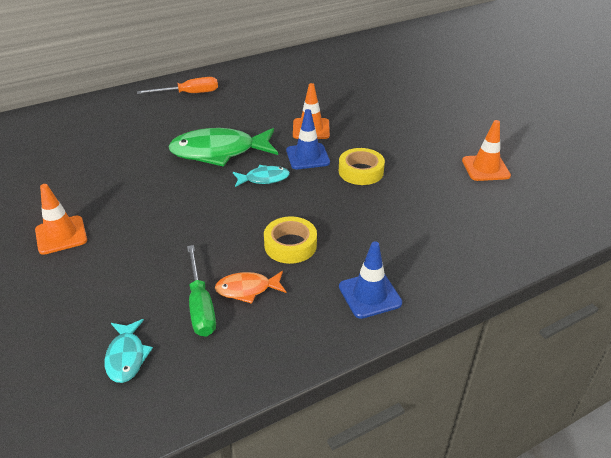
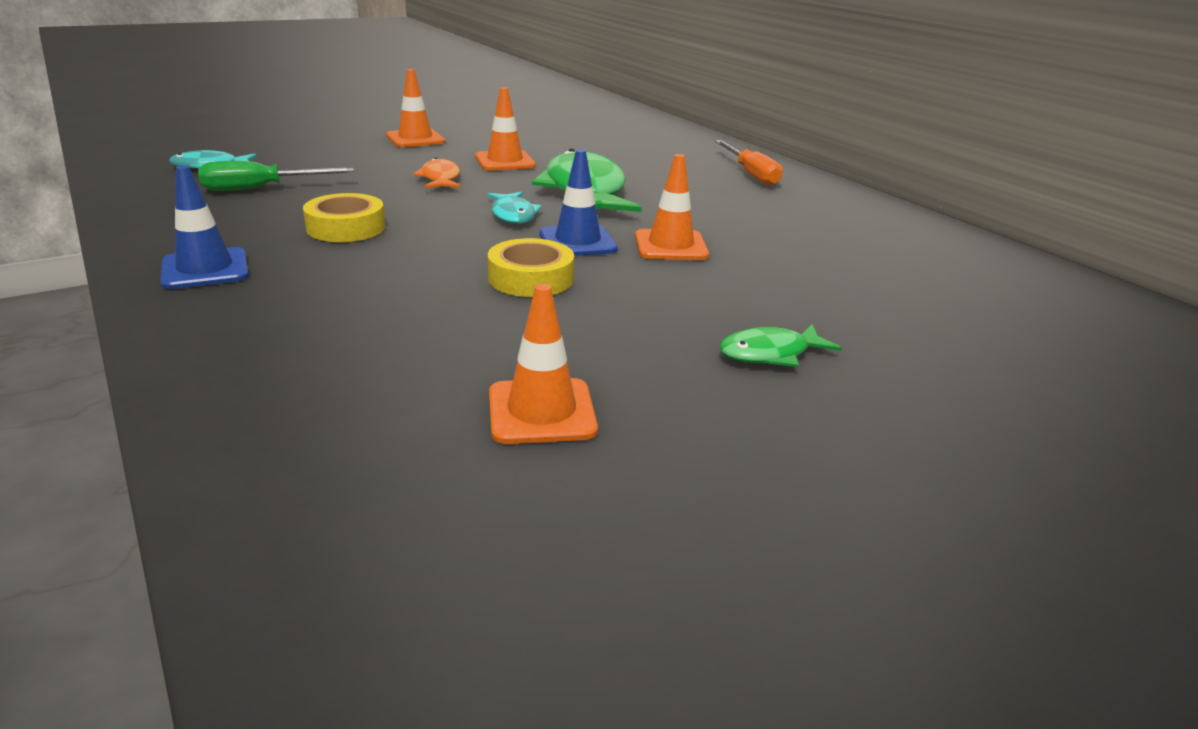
camera: 85 degrees right, 10 degrees down
(143, 185) = (505, 161): none -> orange traffic cone
(247, 289) = (272, 207): orange fish -> orange fish (440, 179)
(423, 116) = (770, 354): none -> green fish

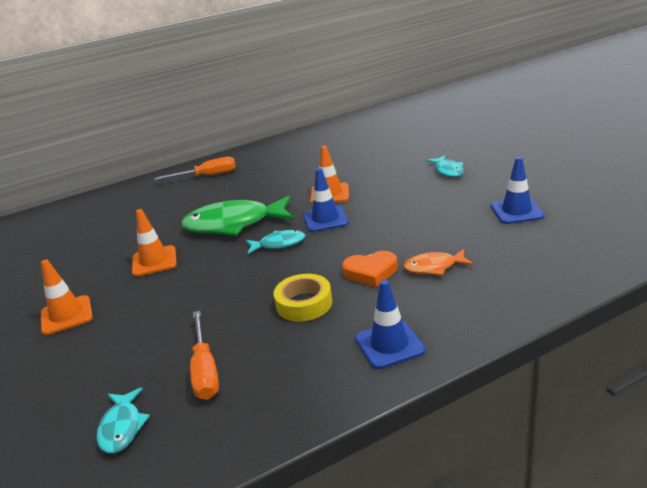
camera: 80 degrees left, 0 degrees up
(261, 188) = (205, 370): green screwdriver -> orange screwdriver
(393, 266) = (371, 272): none -> orange heart
(440, 179) = (194, 283): orange fish -> orange fish (434, 267)
(531, 278) = (381, 227): yellow tape -> none
(541, 412) = (516, 211): orange traffic cone -> blue traffic cone
(770, 354) = (448, 171): green fish -> turquoise fish

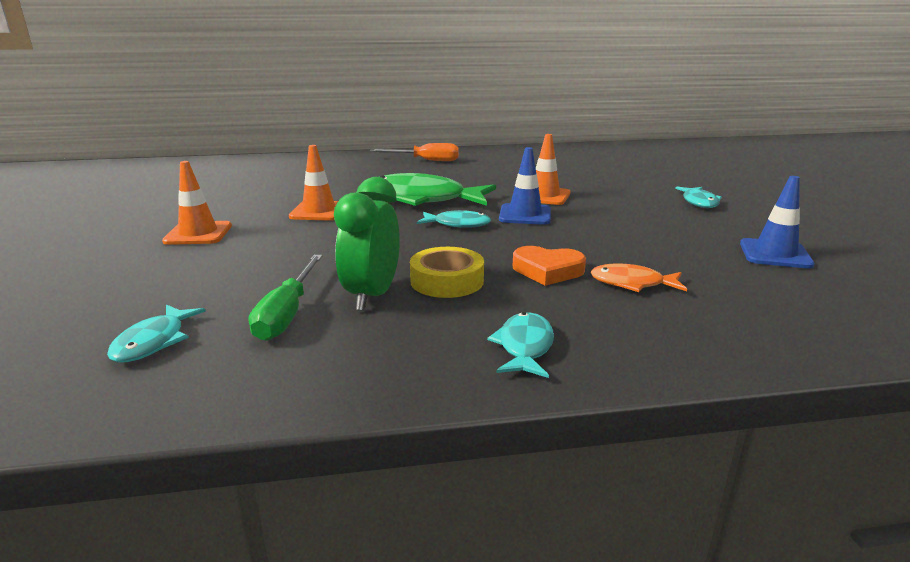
camera: 15 degrees right, 5 degrees down
(205, 370) = (287, 313): orange screwdriver -> green screwdriver
(257, 334) = (372, 296): none -> green clock
(389, 344) = (524, 347): blue traffic cone -> turquoise fish

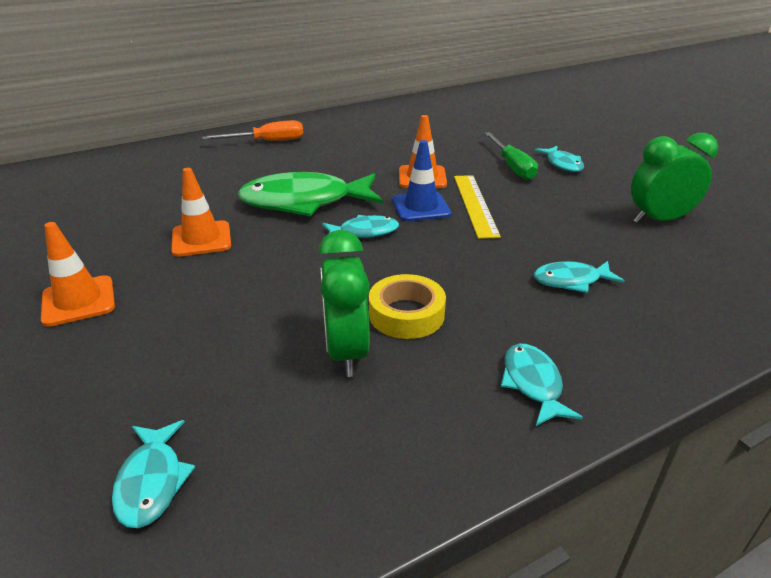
camera: 20 degrees left, 10 degrees up
(287, 313) = (275, 399): green screwdriver -> green screwdriver (512, 167)
(547, 271) = (490, 280): orange heart -> none
(579, 219) = (475, 204): none -> yellow ruler
(632, 283) = (571, 281): orange fish -> turquoise fish
(775, 254) = (659, 220): blue traffic cone -> green clock

